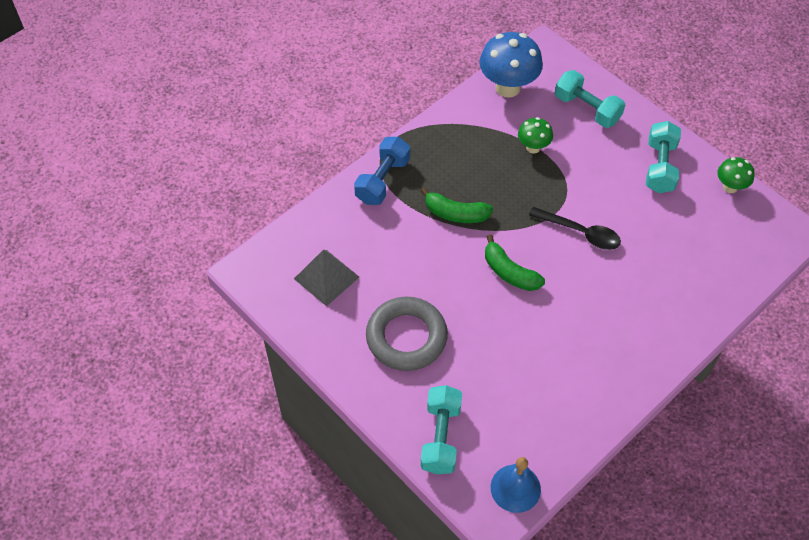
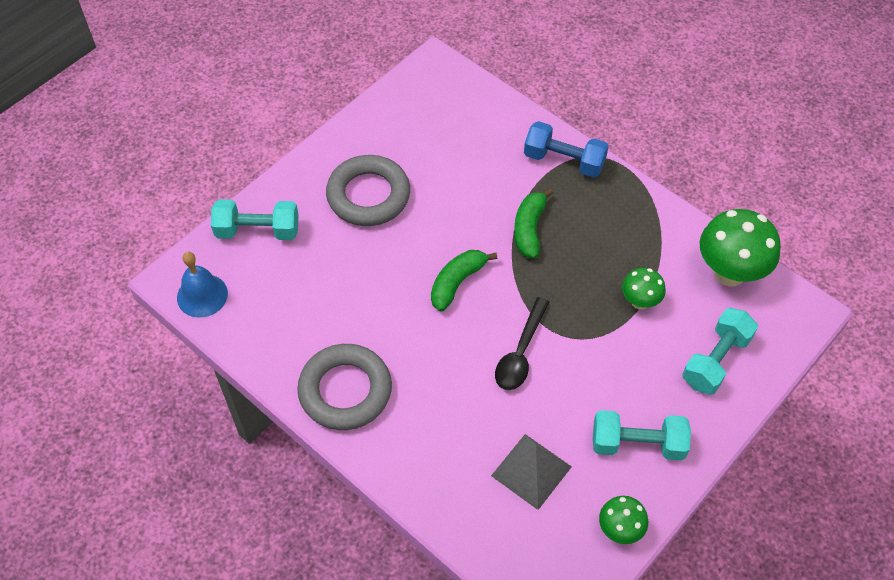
camera: 85 degrees right, 0 degrees up
(326, 277) = (433, 125): grey pyramid -> grey pyramid (531, 471)
(508, 87) = (729, 273): blue mushroom -> green mushroom
(618, 365) = (345, 391): none -> grey ring

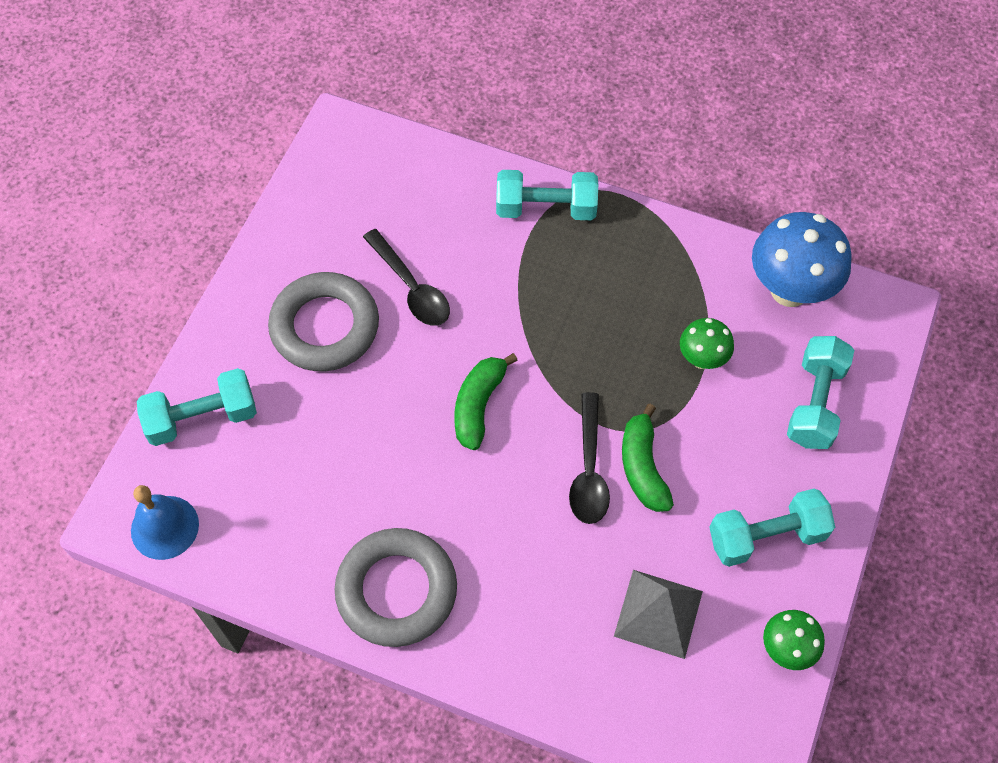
camera: 20 degrees left, 5 degrees up
(441, 187) = (411, 287): none -> black spoon
(529, 229) = (538, 309): green banana -> green banana (642, 467)
(564, 161) = (546, 208): blue dumbbell -> turquoise dumbbell
(729, 273) = (789, 290): green mushroom -> blue mushroom

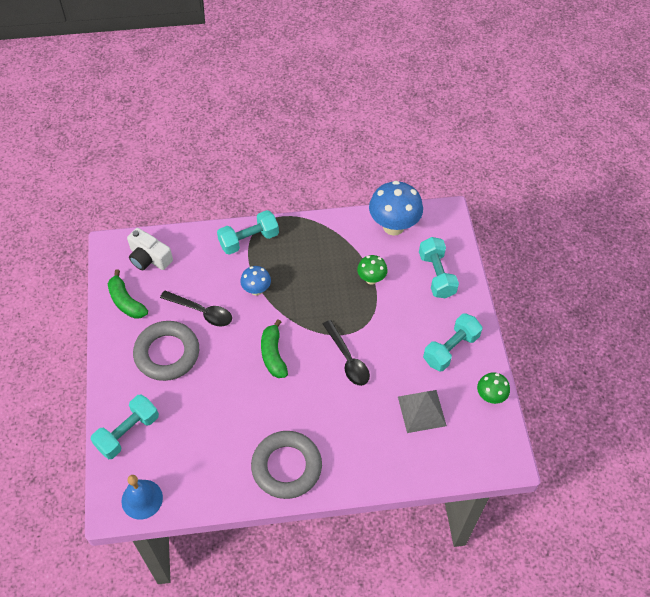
camera: 30 degrees left, 5 degrees down
(383, 169) = (149, 258): none -> white camera
(512, 292) = (256, 290): none -> blue mushroom
(642, 467) = (373, 345): green banana -> green banana (126, 302)

